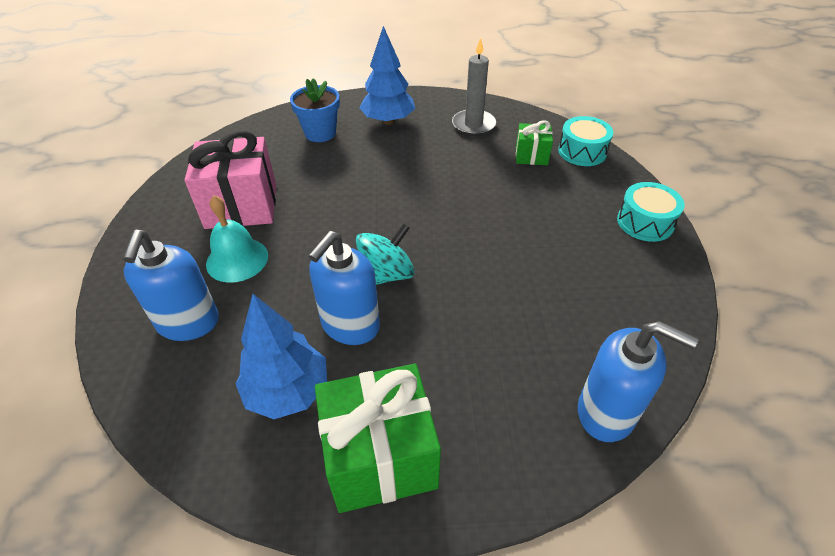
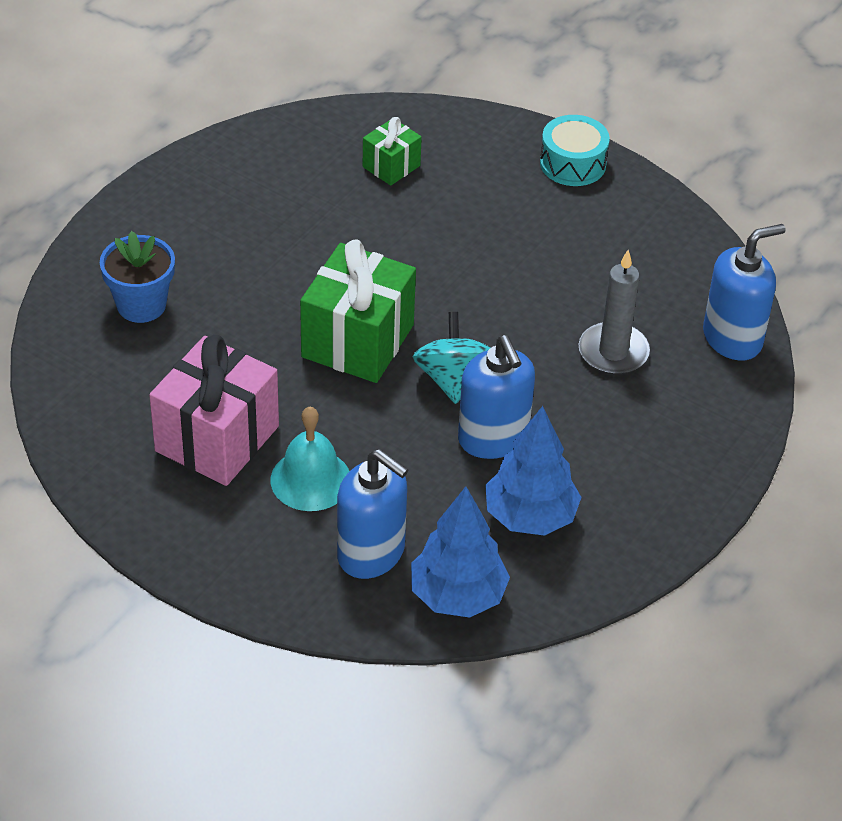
camera: 55 degrees left, 0 degrees up
(380, 457) = (650, 490): green gift -> green gift (358, 341)
(388, 121) = (187, 234): blue tree -> blue tree (457, 595)
(473, 125) = (282, 171): grey candle -> grey candle (613, 352)
(582, 151) = (428, 126): turquoise drum -> none

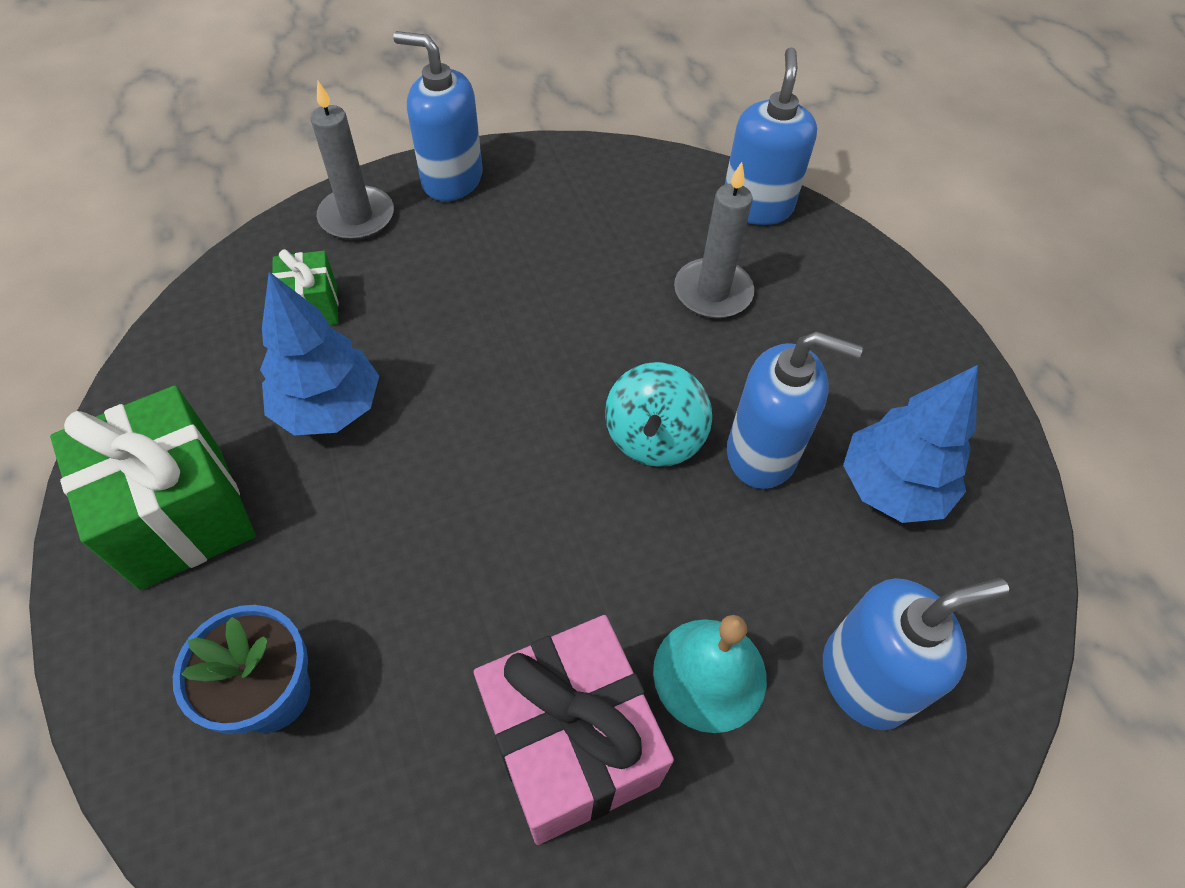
camera: 55 degrees left, 10 degrees up
(358, 341) = (531, 490): green gift -> green gift (181, 514)
(453, 379) = (654, 437): turquoise spinning top -> turquoise spinning top turned 105 degrees counterclockwise
(457, 595) = (974, 626): blue tree -> blue tree (329, 408)
(486, 139) = (357, 217): none -> grey candle
(573, 164) = (452, 180): turquoise drum -> blue soap dispenser

